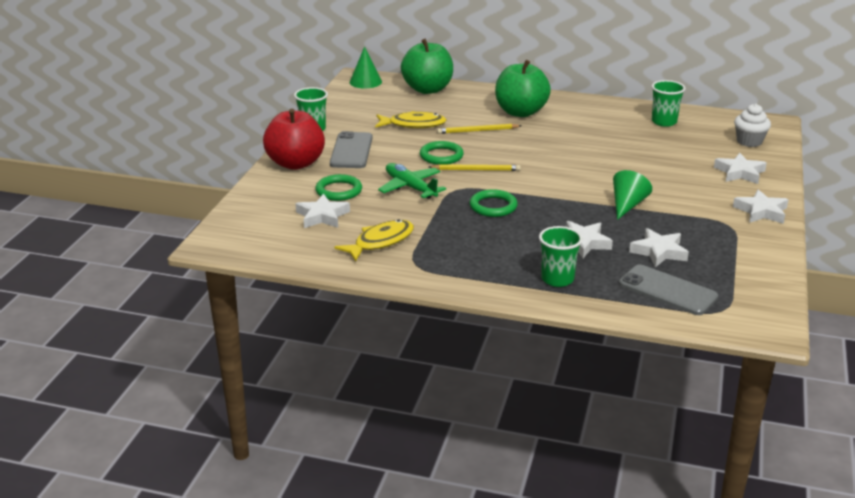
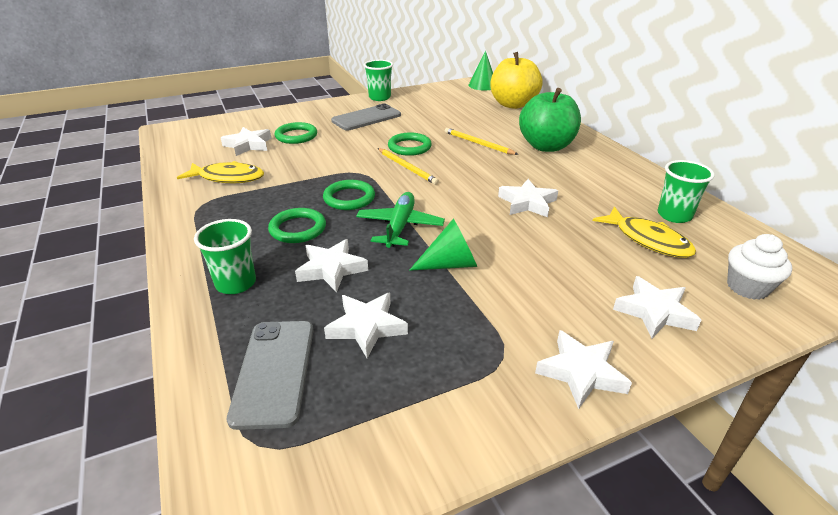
camera: 50 degrees right, 5 degrees up
(295, 163) = (320, 110): red apple -> none
(410, 187) = (337, 156): green plane -> green plane (400, 226)
(413, 125) = (445, 120): yellow fish -> yellow fish (648, 240)
(427, 89) = (513, 104): green apple -> yellow apple
(512, 238) = (298, 229): none -> green ring
(589, 153) = (527, 203): none -> white star

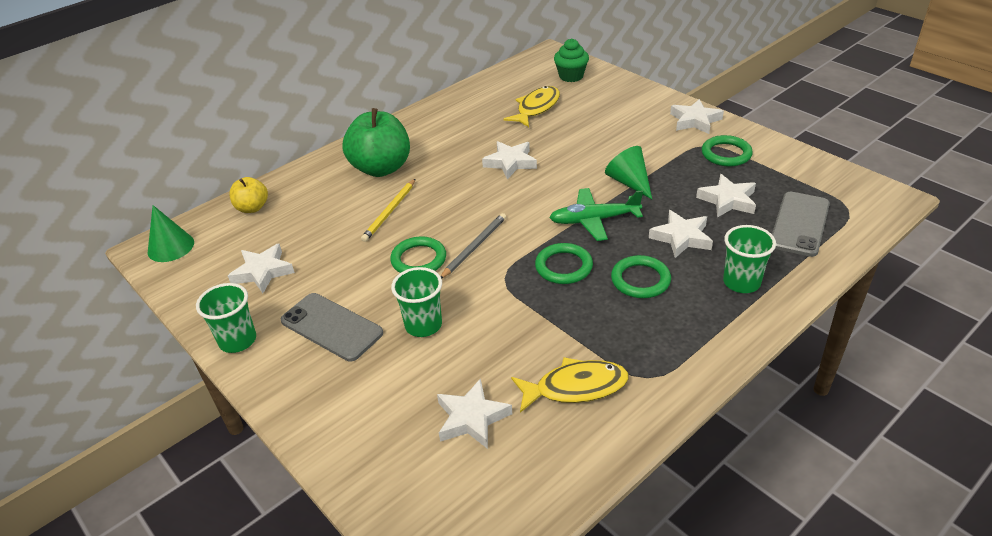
camera: 105 degrees left, 5 degrees up
(228, 178) = (575, 387): yellow fish -> yellow fish turned 90 degrees clockwise
(274, 371) = (799, 224): grey phone -> grey phone turned 45 degrees counterclockwise
(296, 136) = (421, 377): green ring -> green ring (726, 154)
(407, 168) = (474, 247): yellow pencil -> grey pencil
(513, 104) = (252, 208): yellow apple -> yellow apple, size x0.53
(654, 312) = (621, 103): white star -> white star (263, 272)
(674, 215) = (492, 100): green cup -> green cup (423, 325)
(747, 287) = (571, 76): white cupcake -> green cupcake

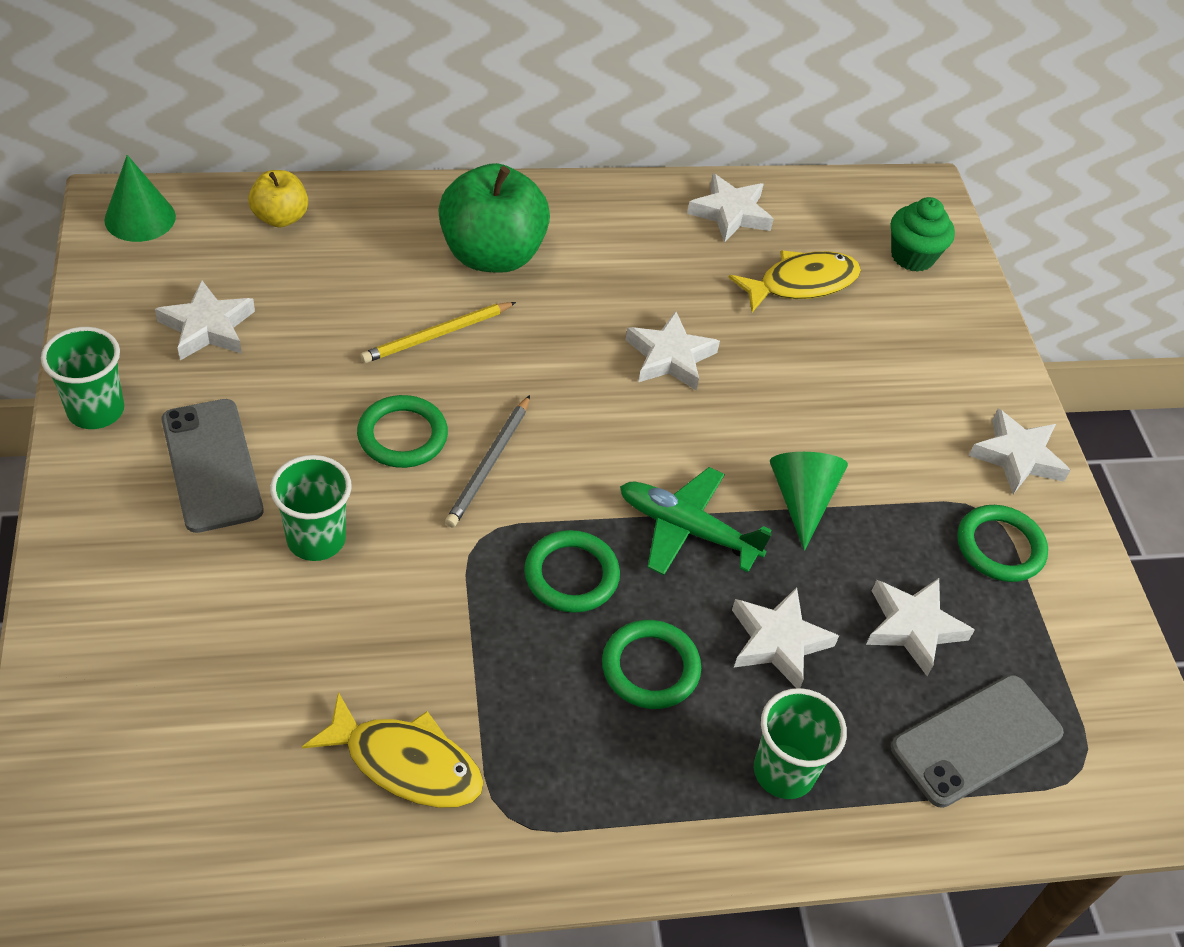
camera: 25 degrees right, 10 degrees up
(472, 418) = (247, 712): white star -> white star (730, 213)
(474, 247) = (489, 464): grey pencil -> grey pencil turned 135 degrees clockwise

